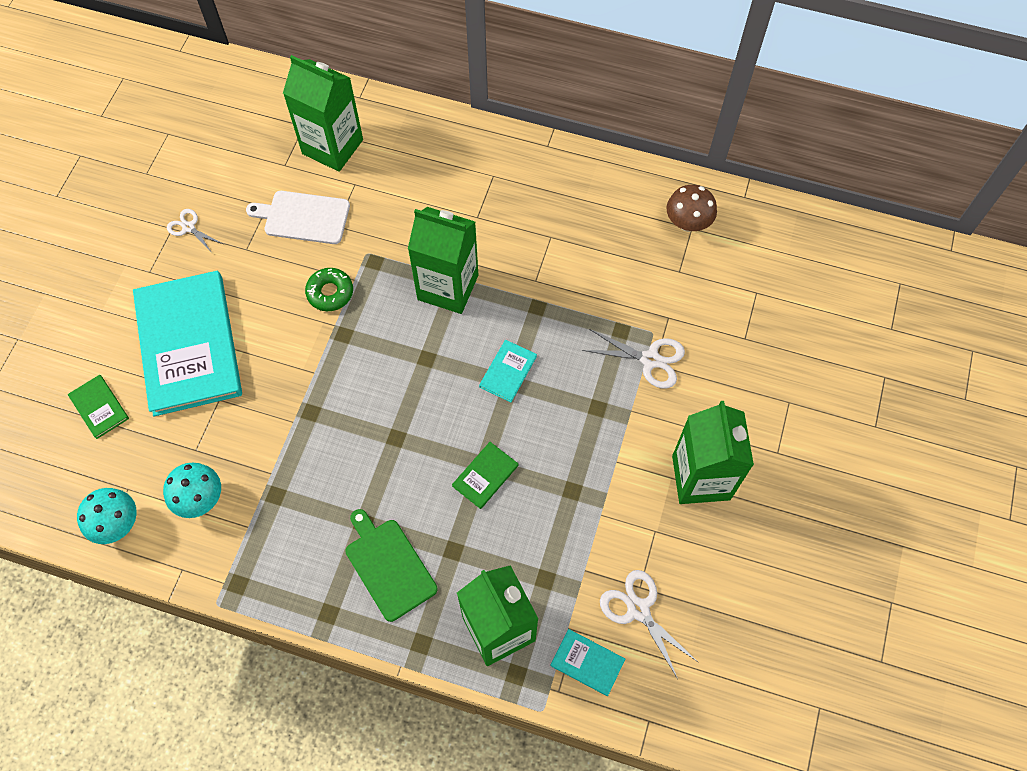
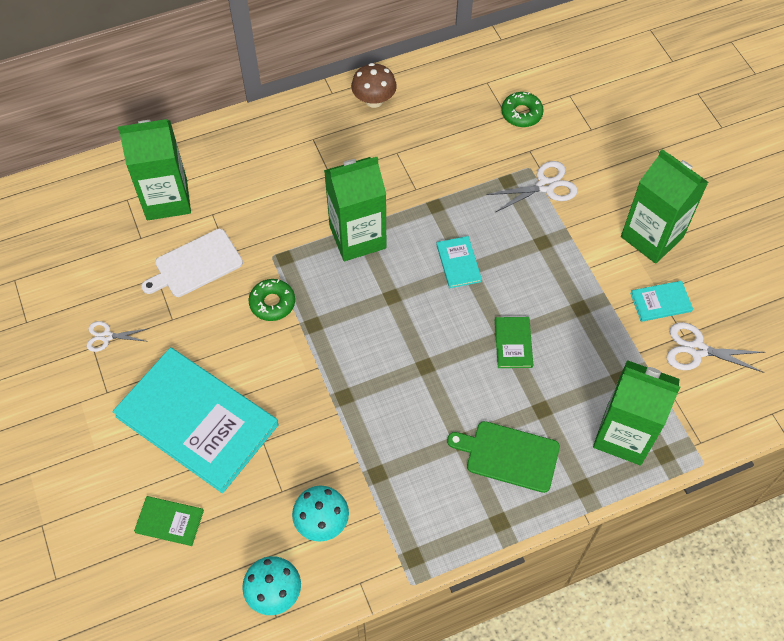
camera: 40 degrees left, 5 degrees down
(587, 663) = (700, 409): turquoise book -> turquoise book (660, 302)
(687, 223) = (481, 80): brown mushroom -> brown mushroom (374, 100)
(694, 278) = (521, 113): none -> green donut

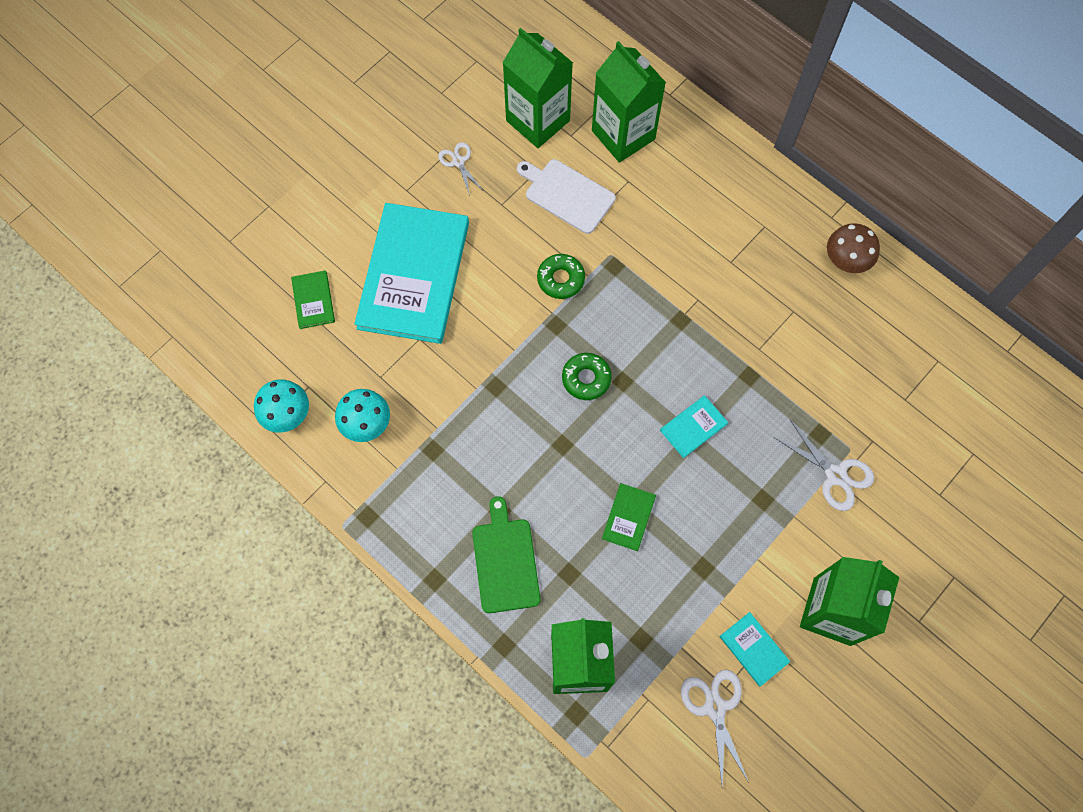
camera: 65 degrees right, 10 degrees up
(357, 237) = (672, 320): green carton -> green carton (538, 121)
(513, 343) = (628, 517): green book -> green book turned 45 degrees counterclockwise
(521, 113) = (917, 413): green donut -> green donut (586, 378)

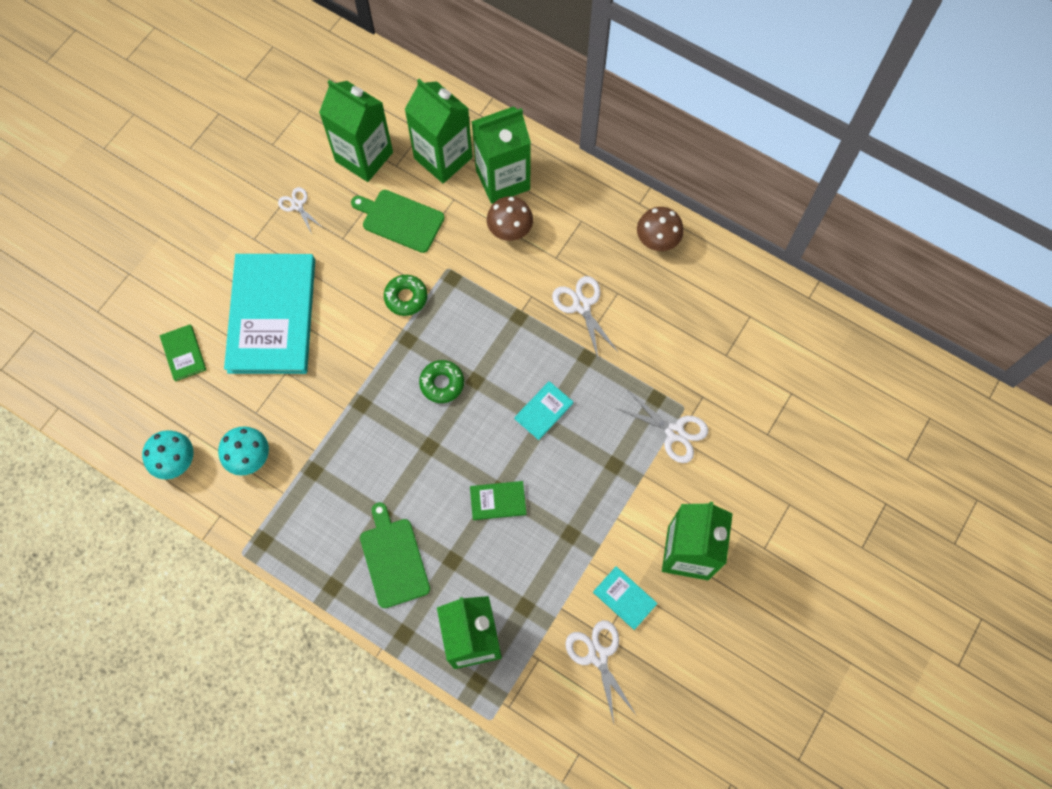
camera: 10 degrees left, 0 degrees up
(567, 194) = (400, 220): white cutting board -> green cutting board
(628, 517) = (498, 501): green book -> green book turned 75 degrees clockwise
(684, 168) = (502, 179): none -> green carton
(685, 224) = (510, 230): none -> brown mushroom
(752, 318) = (581, 305): none -> white scissors

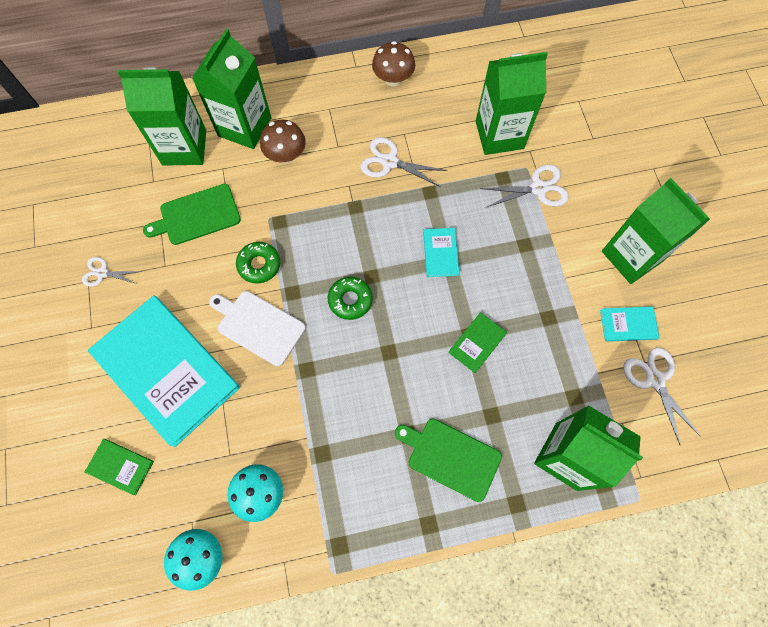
camera: 45 degrees left, 0 degrees up
(361, 342) = (258, 326): none -> white cutting board
(364, 157) = (121, 195): green carton -> green carton (499, 135)
(598, 655) = (655, 380): white scissors -> white scissors turned 45 degrees clockwise

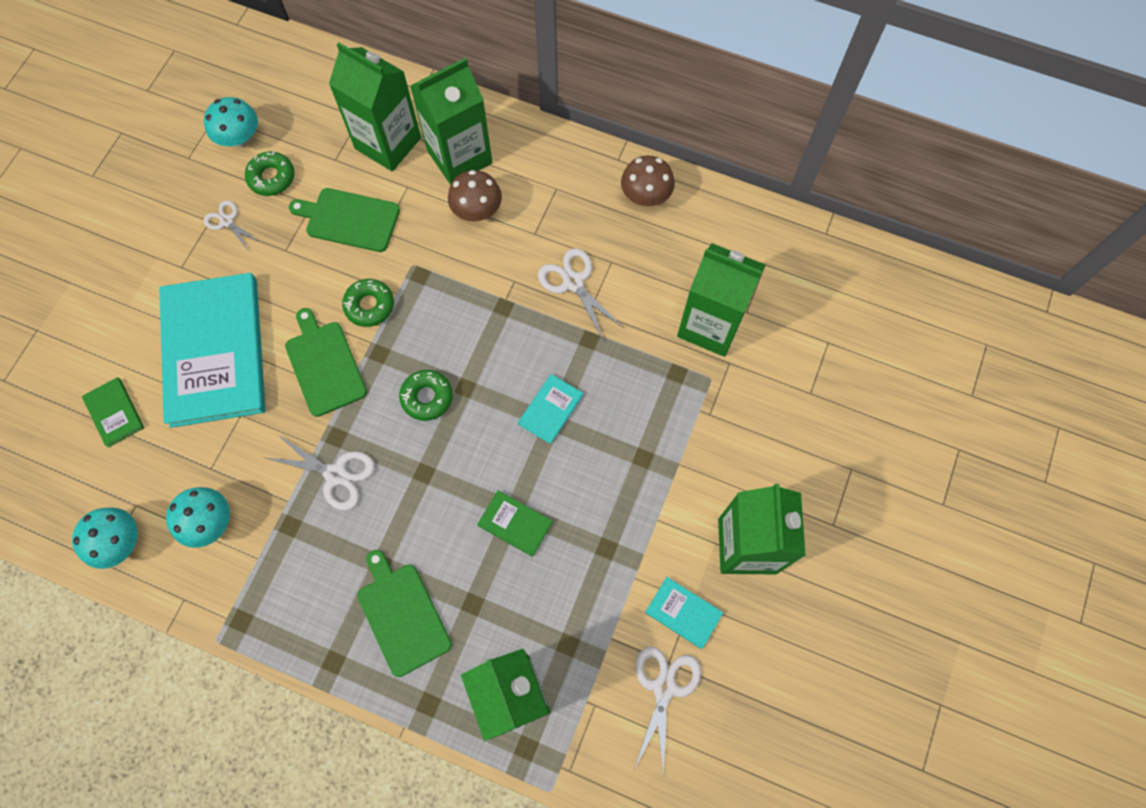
camera: 35 degrees right, 0 degrees up
(67, 209) = (240, 139): none -> turquoise mushroom
(113, 222) = (271, 177): none -> green donut
(258, 326) = (324, 365): white cutting board -> green cutting board
(477, 343) = (515, 524): green book -> green book turned 45 degrees clockwise
(538, 188) = (705, 409): white scissors -> white scissors (336, 475)

